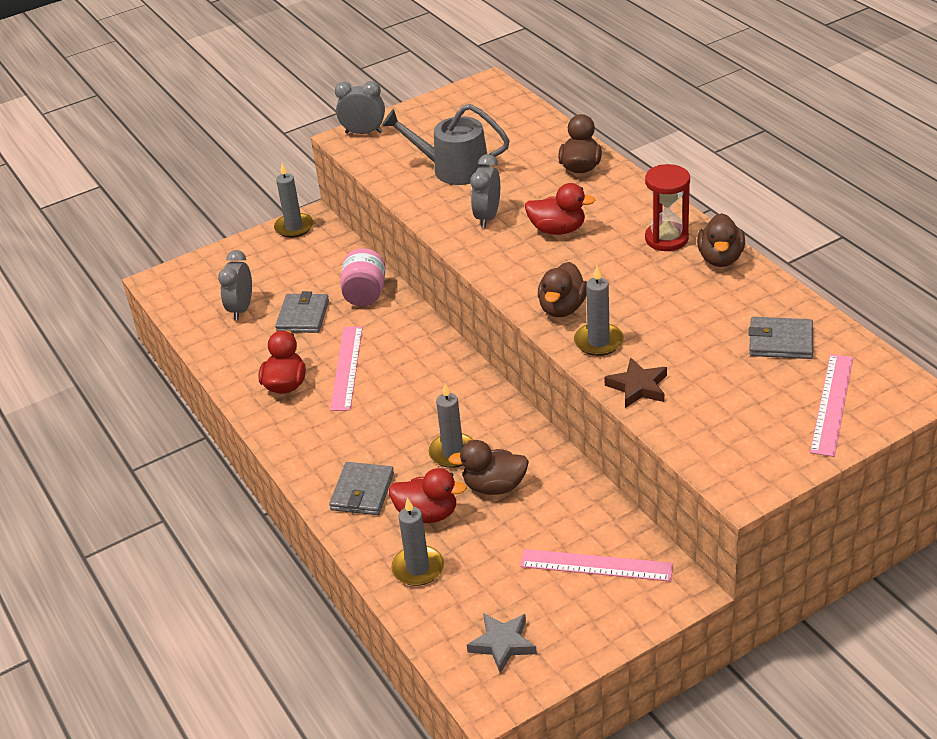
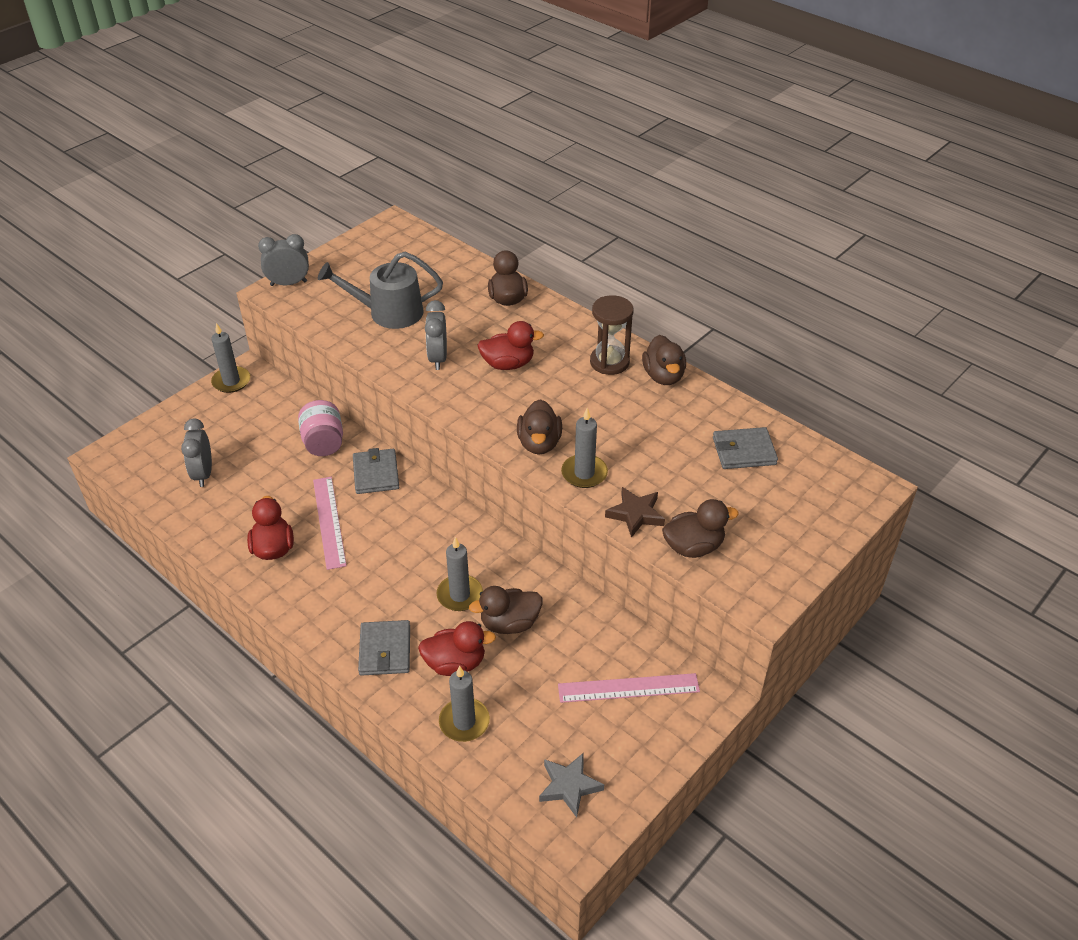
camera: 20 degrees left, 5 degrees up
(303, 316) = (269, 473): grey wallet -> grey wallet (376, 474)
(666, 239) = (609, 362): red hourglass -> brown hourglass
(688, 425) = (693, 547): none -> brown duck
(832, 404) = (809, 506): pink ruler -> none

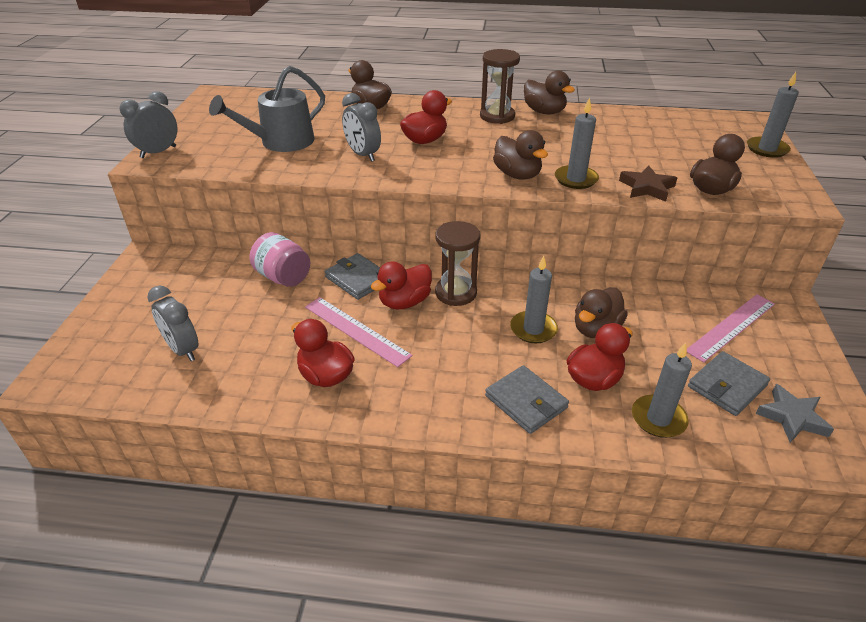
camera: 35 degrees left, 5 degrees down
(231, 381) = (137, 269): grey candle -> grey candle (767, 149)
(389, 515) = (404, 302): none -> red duck
(437, 528) = (456, 293): none -> brown hourglass
(744, 451) = (655, 130): grey wallet -> grey wallet (727, 386)

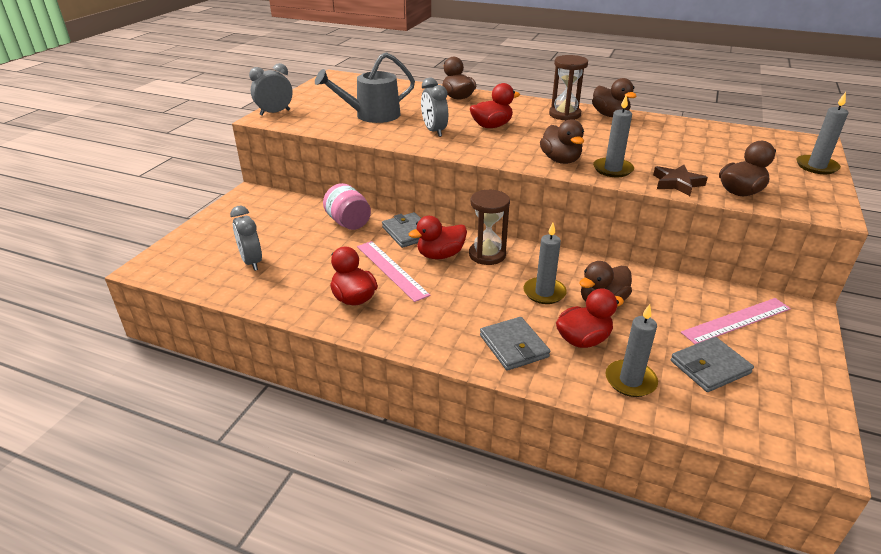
camera: 15 degrees right, 5 degrees down
(792, 417) = (765, 404): grey star -> none

